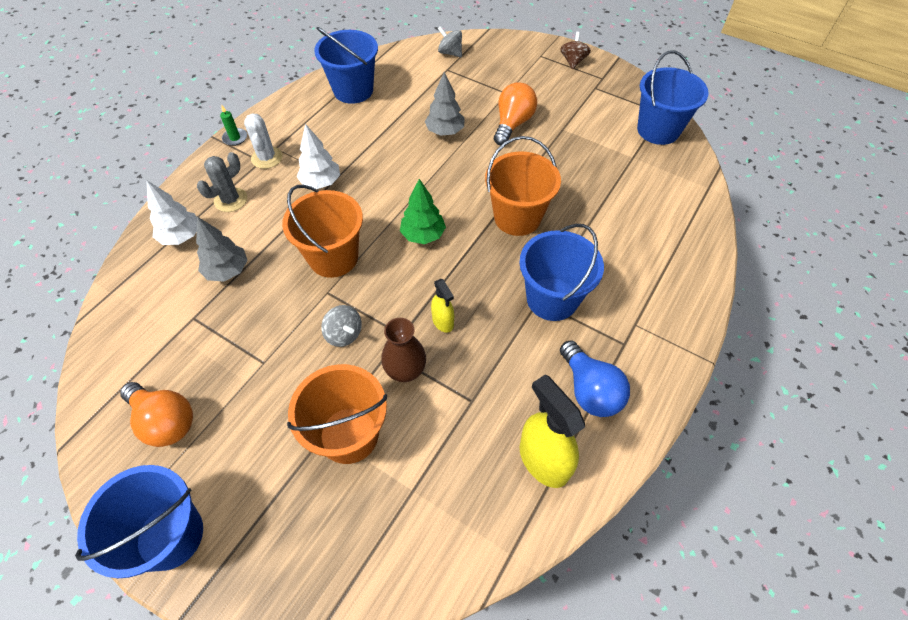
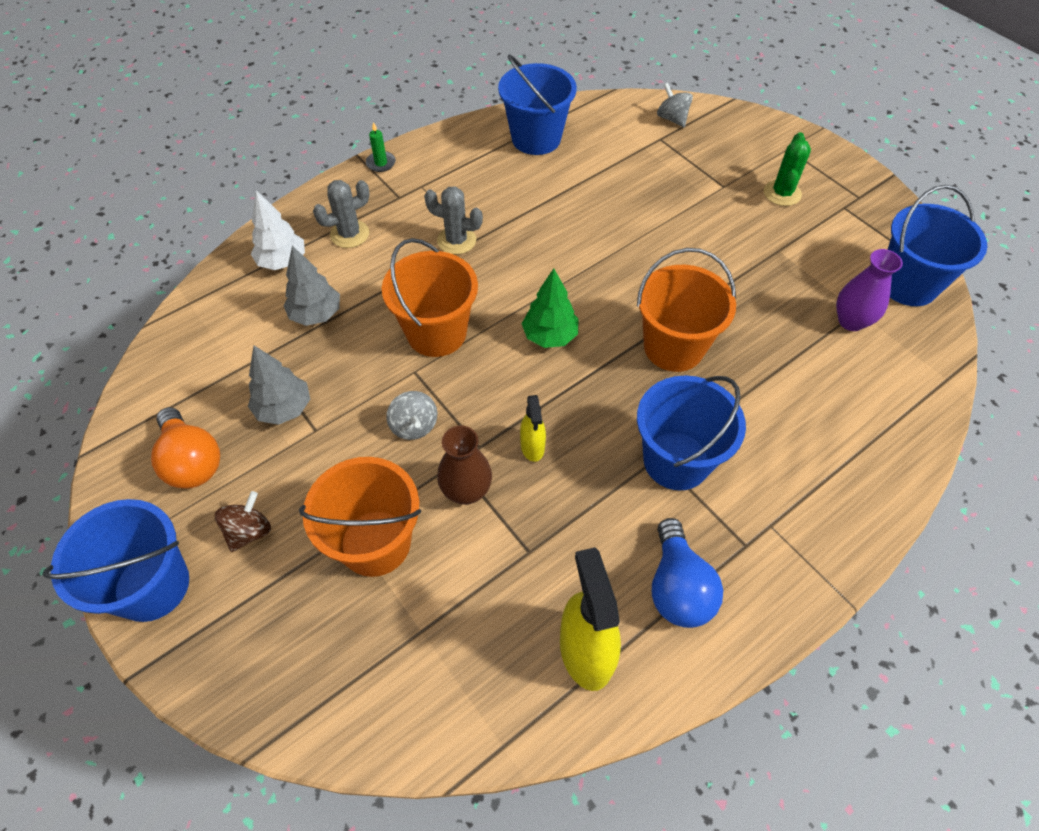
camera: 20 degrees right, 0 degrees up
(267, 158) = (407, 195): white cactus -> none
(321, 182) = (456, 240): white tree -> grey cactus
(445, 132) = (626, 216): grey tree -> grey tree (284, 408)
(512, 124) = (715, 228): orange light bulb -> none
(549, 88) = (782, 193): none -> green cactus
(573, 61) = (828, 166): brown spinning top -> brown spinning top (249, 531)
(631, 165) = (851, 321): none -> purple vase

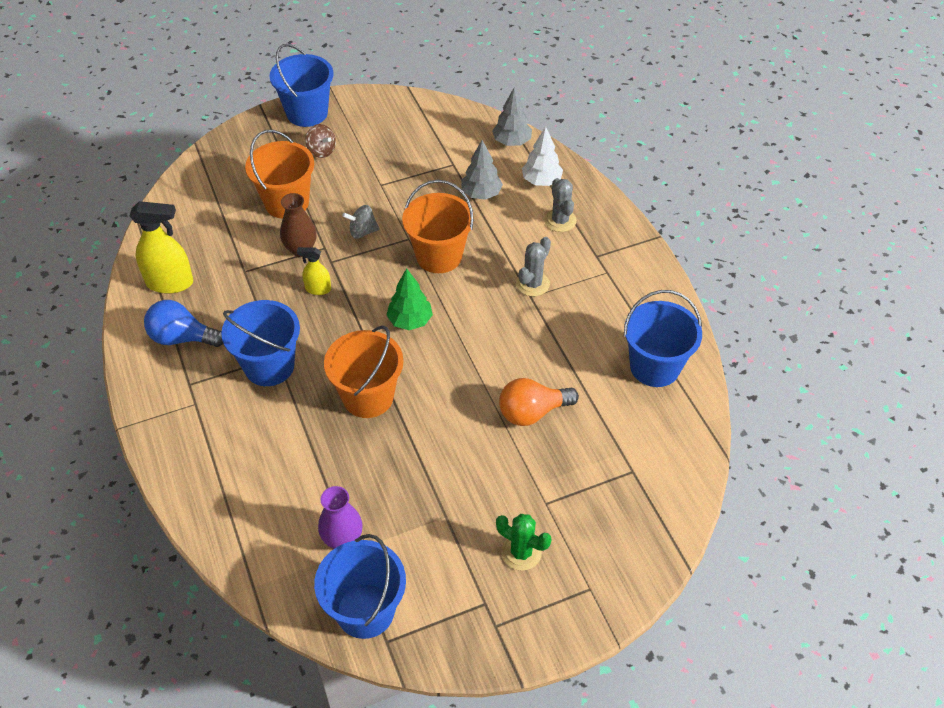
camera: 105 degrees right, 5 degrees down
(192, 461) = (382, 130): orange light bulb -> orange light bulb (532, 412)
(284, 408) = (404, 172): grey tree -> grey tree (512, 142)
(381, 163) = (644, 250): green candle -> none
(672, 119) = (663, 493): grey spinning top -> none

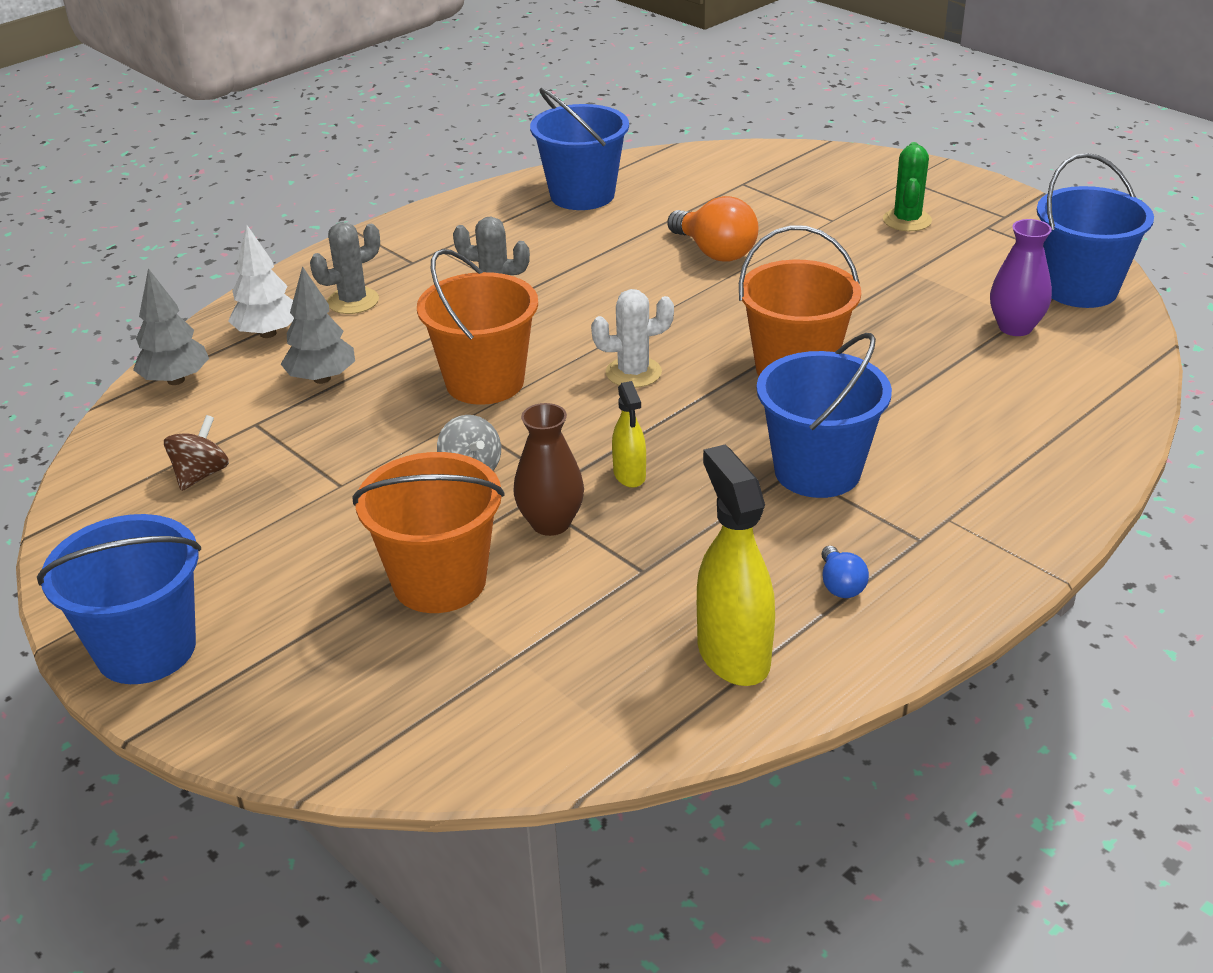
camera: 110 degrees left, 15 degrees down
(182, 338) = (840, 585): blue light bulb -> blue light bulb, size x0.52
(321, 151) = (269, 586): brown spinning top -> brown spinning top (201, 474)
(410, 321) = (633, 372): green tree -> white cactus

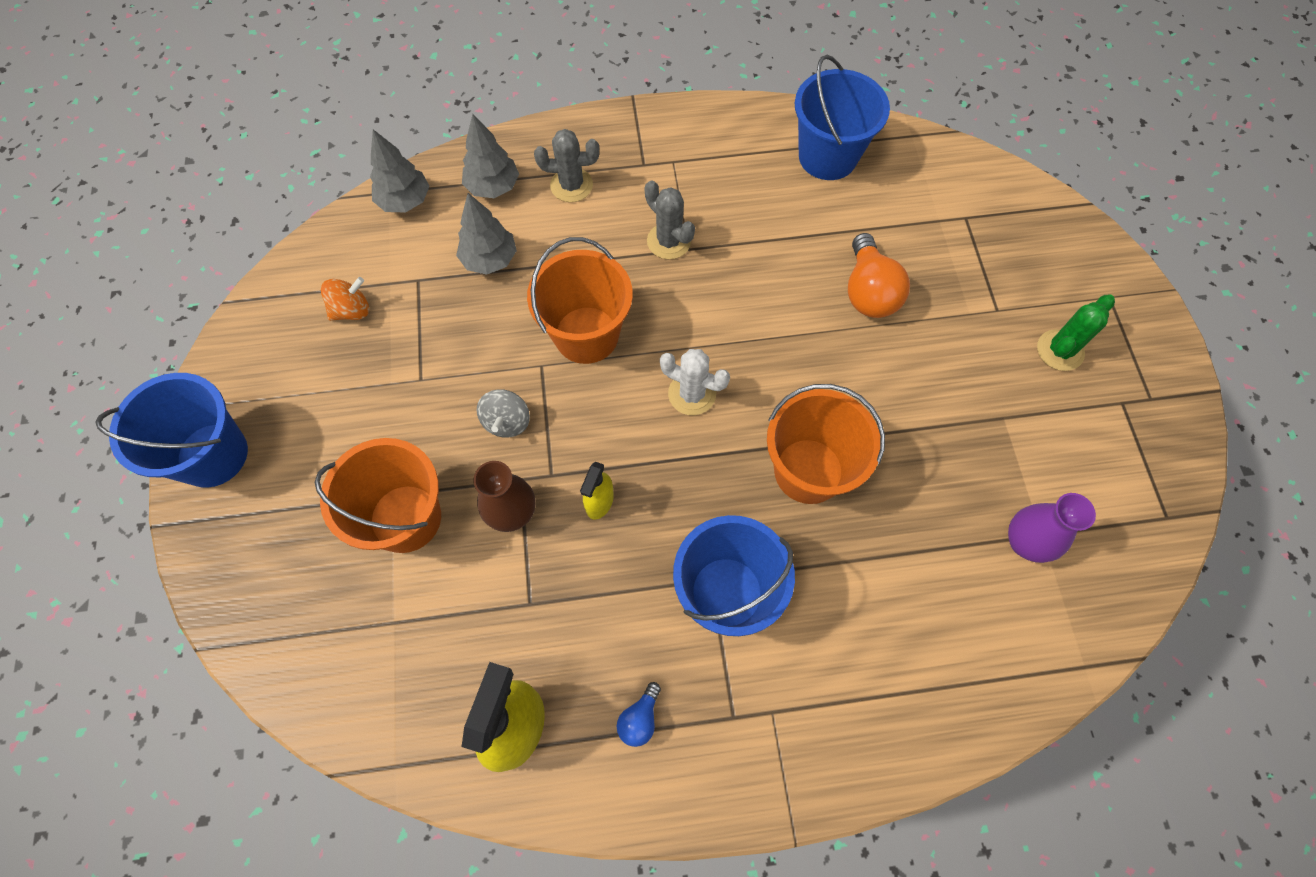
camera: 35 degrees right, 30 degrees up
(201, 474) = (352, 310): brown spinning top -> orange spinning top
(268, 333) = (493, 187): white tree -> grey tree
(1080, 289) = (1126, 534): blue bucket -> none

